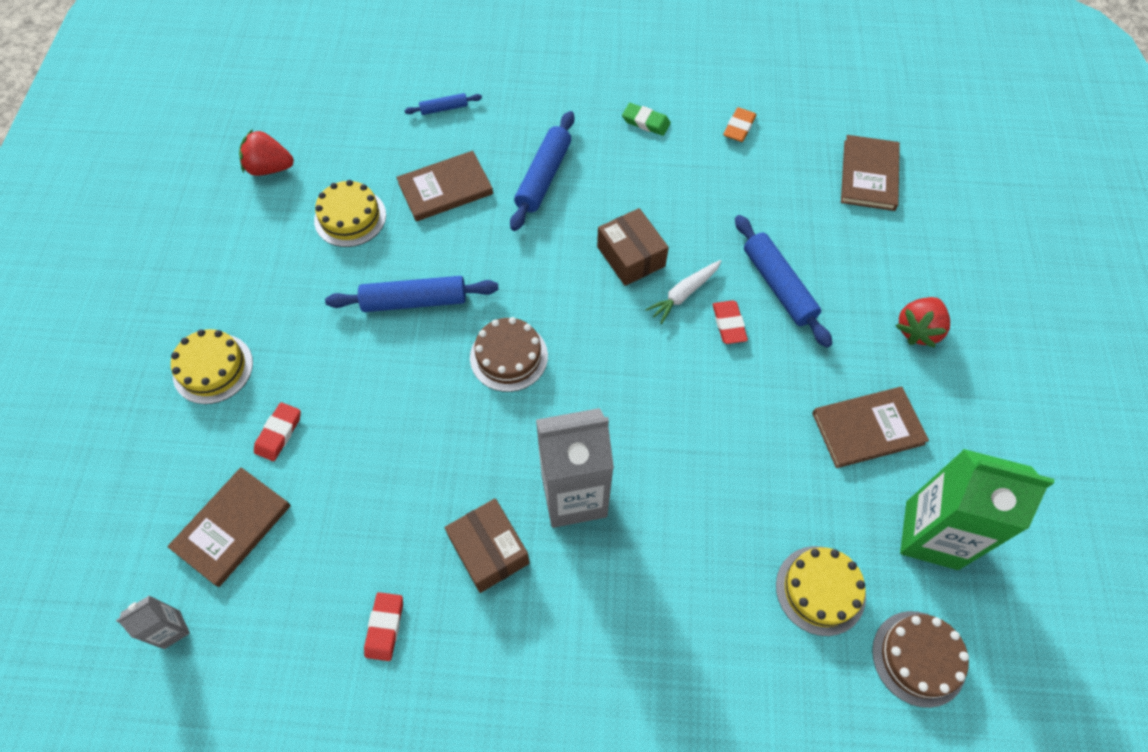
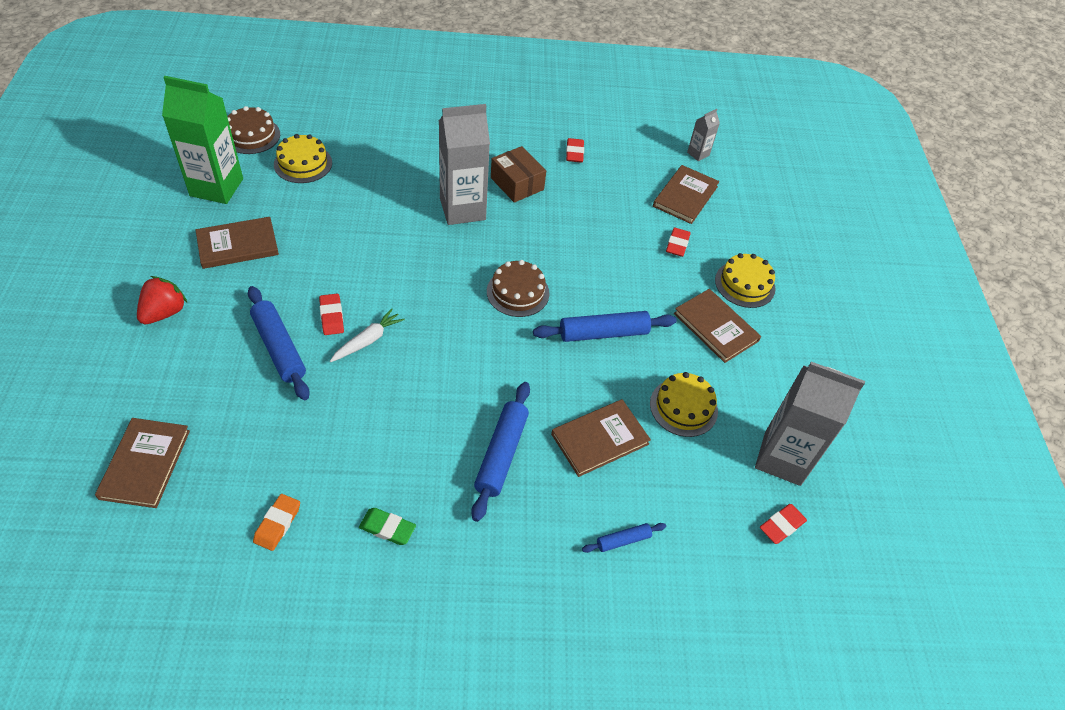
camera: 170 degrees right, 10 degrees down
(270, 168) = (782, 458): red strawberry -> grey carton
(277, 308) = (716, 327): none -> brown book
(298, 115) = (781, 525): none -> red eraser
(631, 256) = (413, 373): brown box -> none

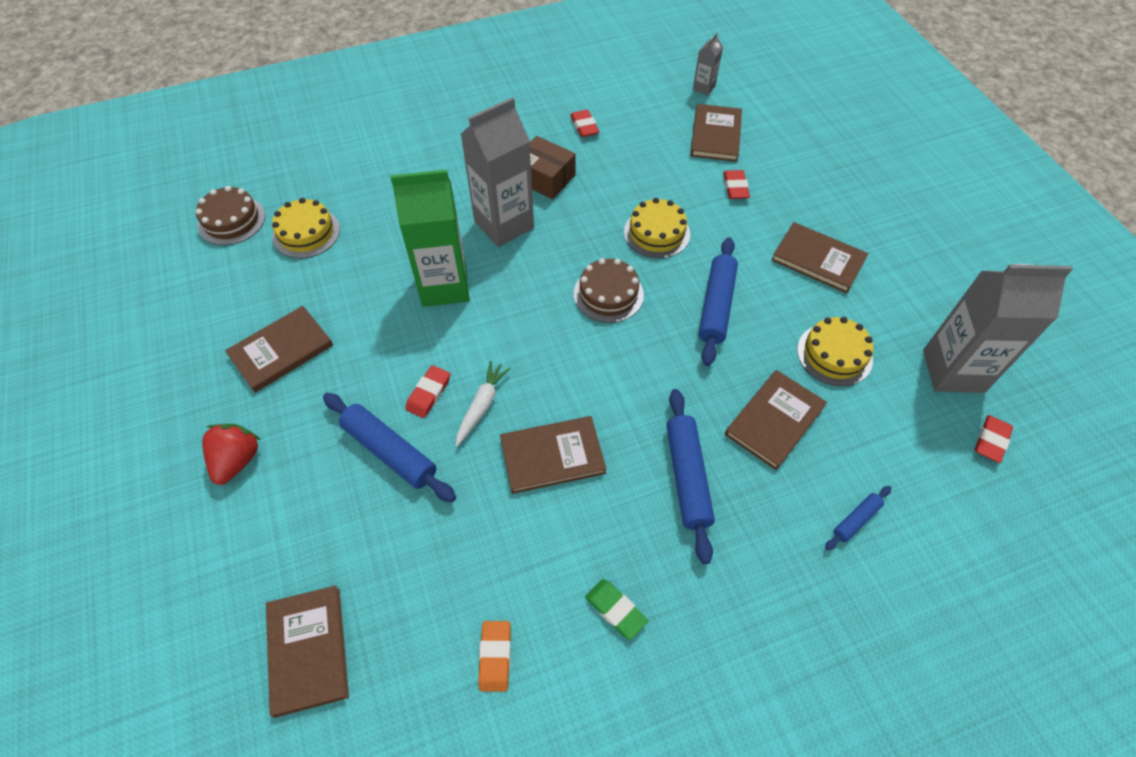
camera: 15 degrees left, 5 degrees up
(216, 187) = (222, 293): green carton -> green carton (444, 286)
(332, 316) = (428, 393): red eraser -> red eraser turned 60 degrees clockwise
(387, 528) = (615, 610): green eraser -> green eraser turned 45 degrees clockwise
(402, 398) = (552, 456): none -> brown book
(603, 333) = (716, 306): blue rolling pin -> blue rolling pin turned 45 degrees counterclockwise
(745, 284) = (820, 205): yellow cake -> yellow cake (656, 233)

